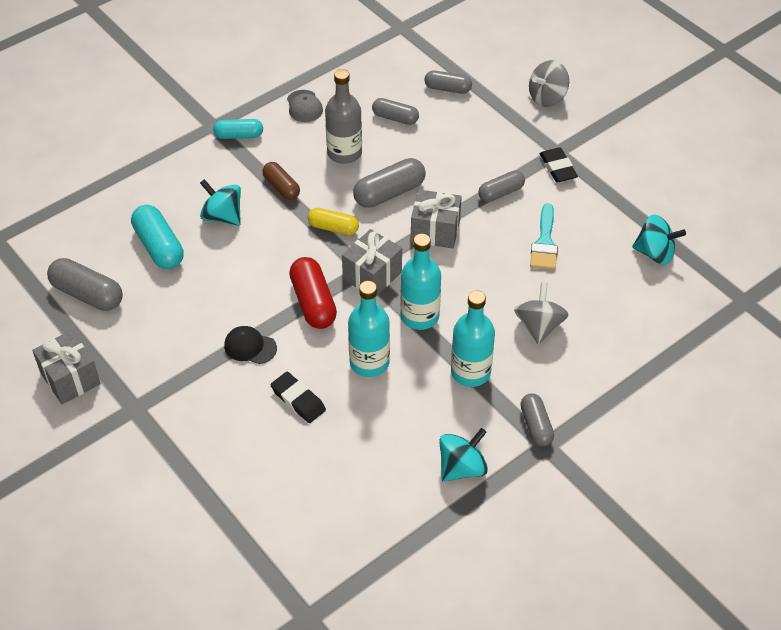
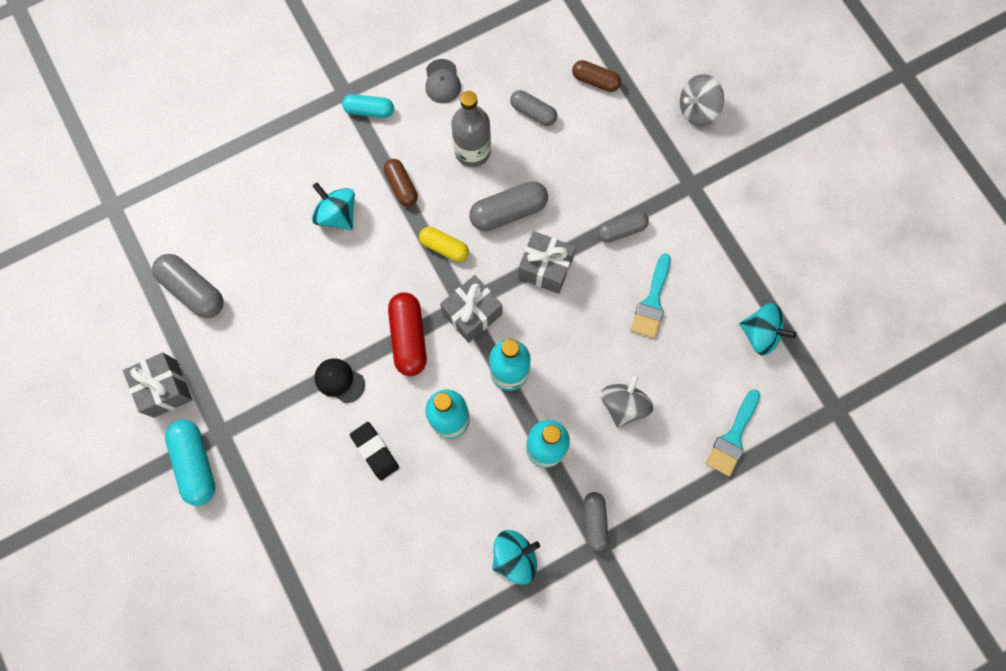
camera: 10 degrees right, 25 degrees up
(159, 247) = (269, 243): turquoise capsule -> turquoise capsule (195, 463)
(447, 89) = (595, 81): grey capsule -> brown capsule
(557, 168) = (687, 207): black eraser -> none
(653, 337) = (733, 437): none -> turquoise brush

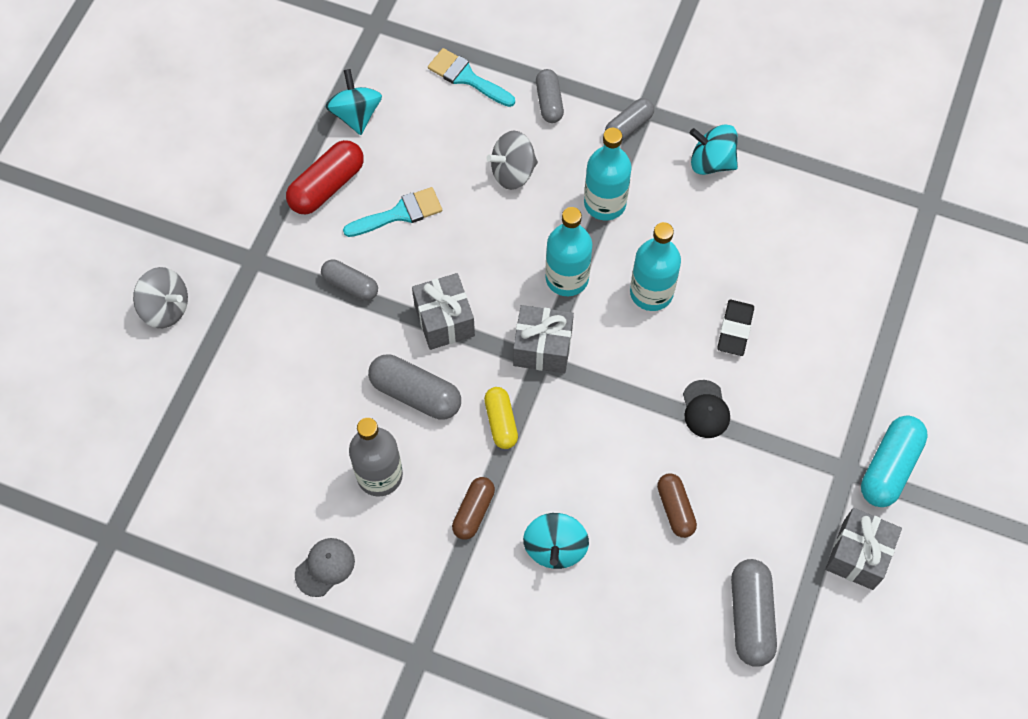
camera: 130 degrees left, 10 degrees down
(369, 110) = (418, 613): turquoise capsule -> none
(409, 337) = (613, 383): red capsule -> red capsule (327, 186)
(533, 112) = (289, 452): grey capsule -> grey capsule (549, 102)
(595, 81) = (205, 421): brown capsule -> brown capsule (675, 509)
(733, 437) = (467, 77): turquoise brush -> turquoise brush turned 135 degrees counterclockwise

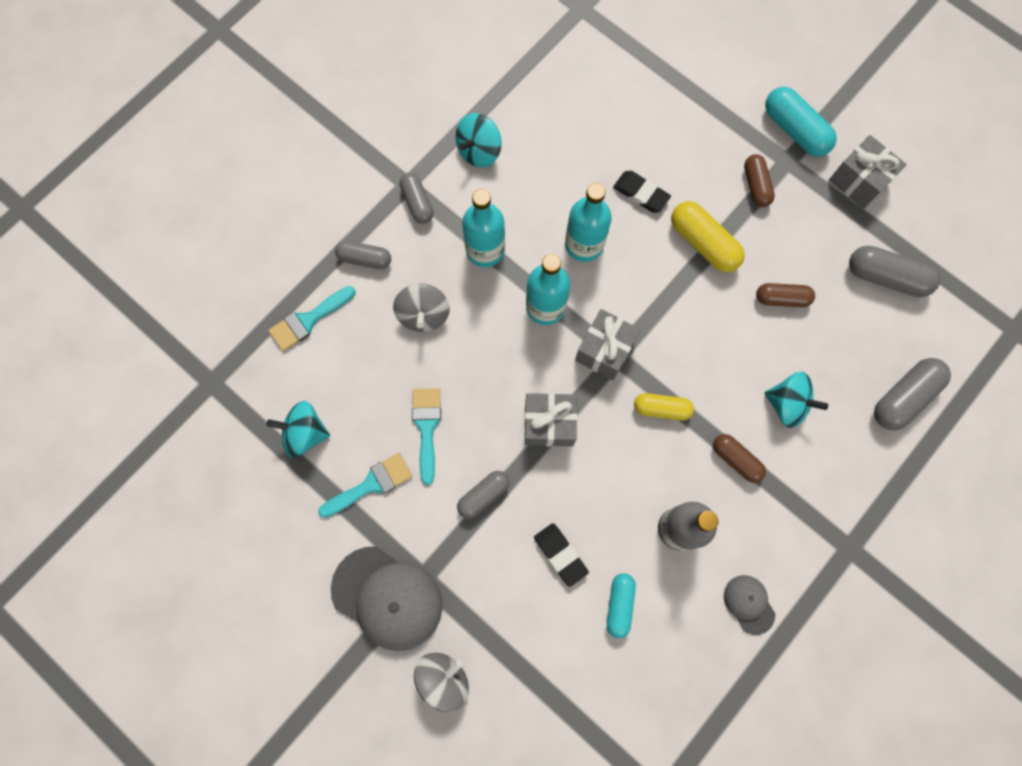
camera: 70 degrees left, 10 degrees up
(225, 236) = (387, 598): none -> grey cap
(284, 442) = (619, 605): none -> turquoise capsule
(316, 372) = (560, 554): none -> black eraser
(327, 186) = (371, 484): red capsule -> turquoise brush
(415, 393) = (611, 472): grey capsule -> grey capsule (903, 397)
(705, 409) = (703, 243): black cap -> yellow capsule
(800, 444) = (756, 185): none -> brown capsule

